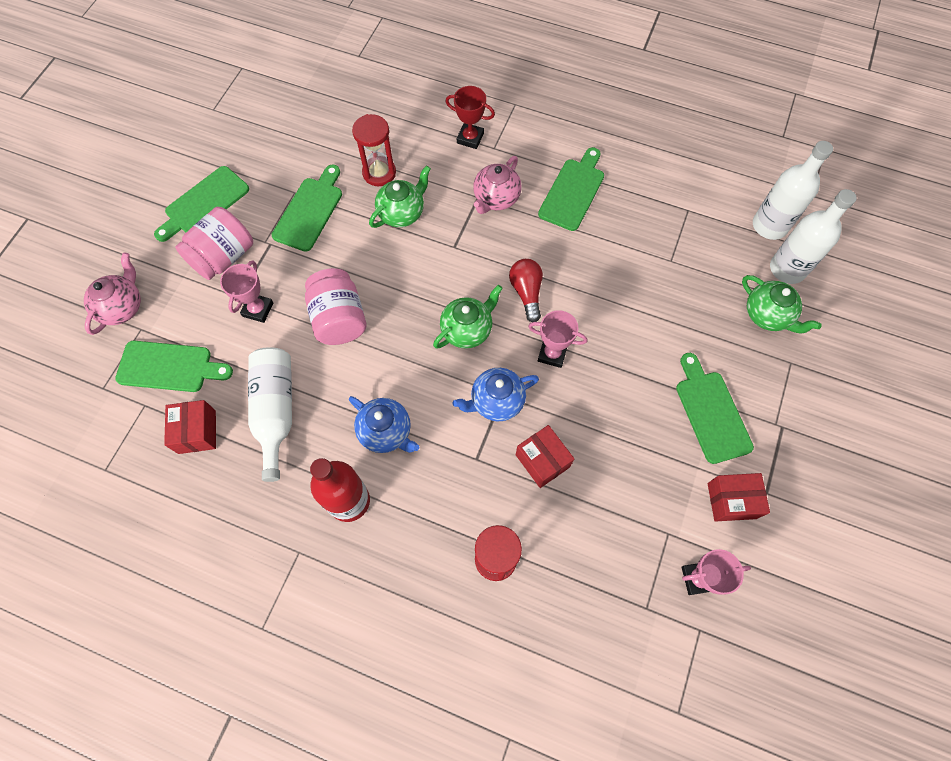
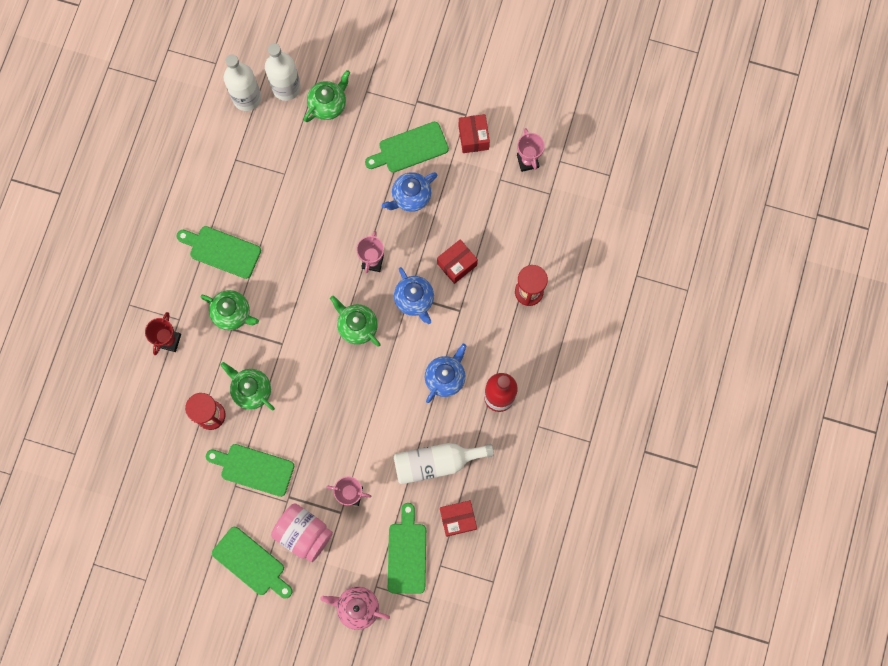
camera: 95 degrees left, 10 degrees up
(339, 319) = (355, 427): pink jar -> none
(496, 199) = (233, 313): pink teapot -> green teapot
(526, 293) = (321, 283): red light bulb -> none
(641, 407) = (410, 197): none -> blue teapot

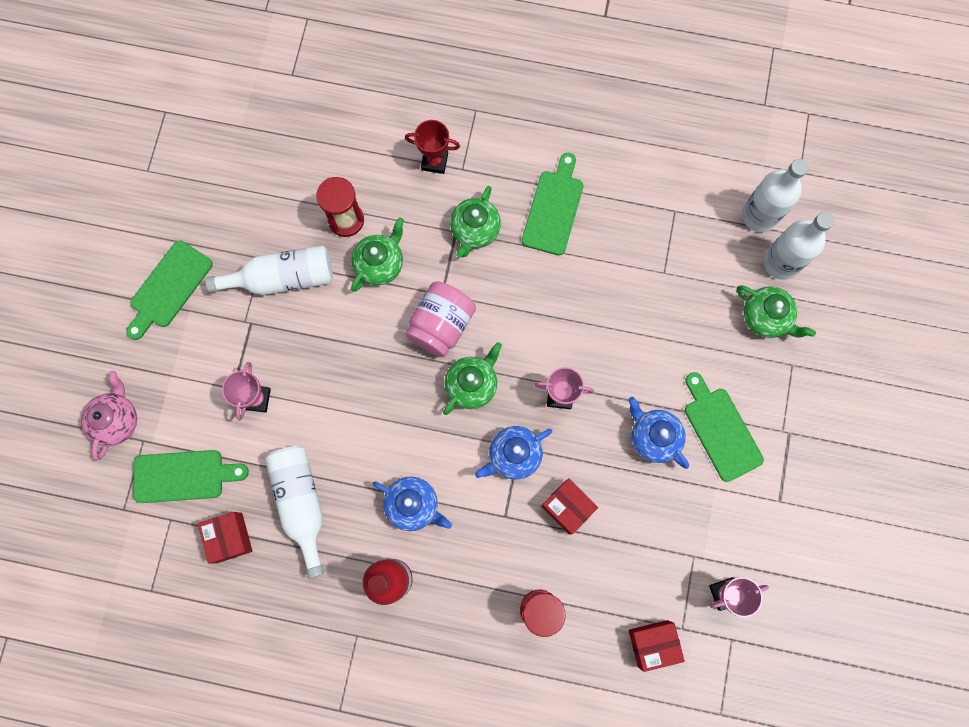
camera: 85 degrees right, 0 degrees up
(254, 469) = (283, 278): green cutting board -> white bottle
(304, 533) = (206, 346): pink jar -> pink jar (441, 325)
(473, 138) = (748, 514): red box -> red box (653, 643)

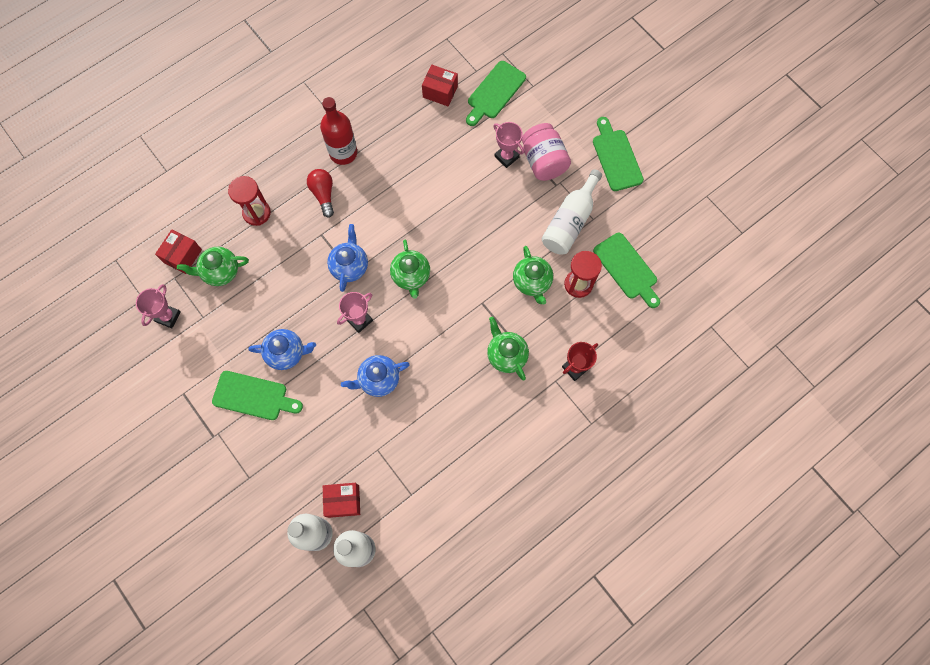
camera: 130 degrees right, 5 degrees down
(117, 420) = (556, 81): pink teapot -> none
(301, 503) = (426, 138): white bottle -> none
(413, 505) = (372, 192): blue teapot -> blue teapot (378, 379)
(441, 325) = (462, 287): pink jar -> pink jar (543, 161)
(458, 555) = (323, 194): none -> red light bulb
(553, 209) = (479, 416): green cutting board -> green cutting board (627, 268)
(567, 507) = (294, 272): red box -> red box (343, 501)
(765, 317) = (291, 489): green teapot -> green teapot (220, 271)

